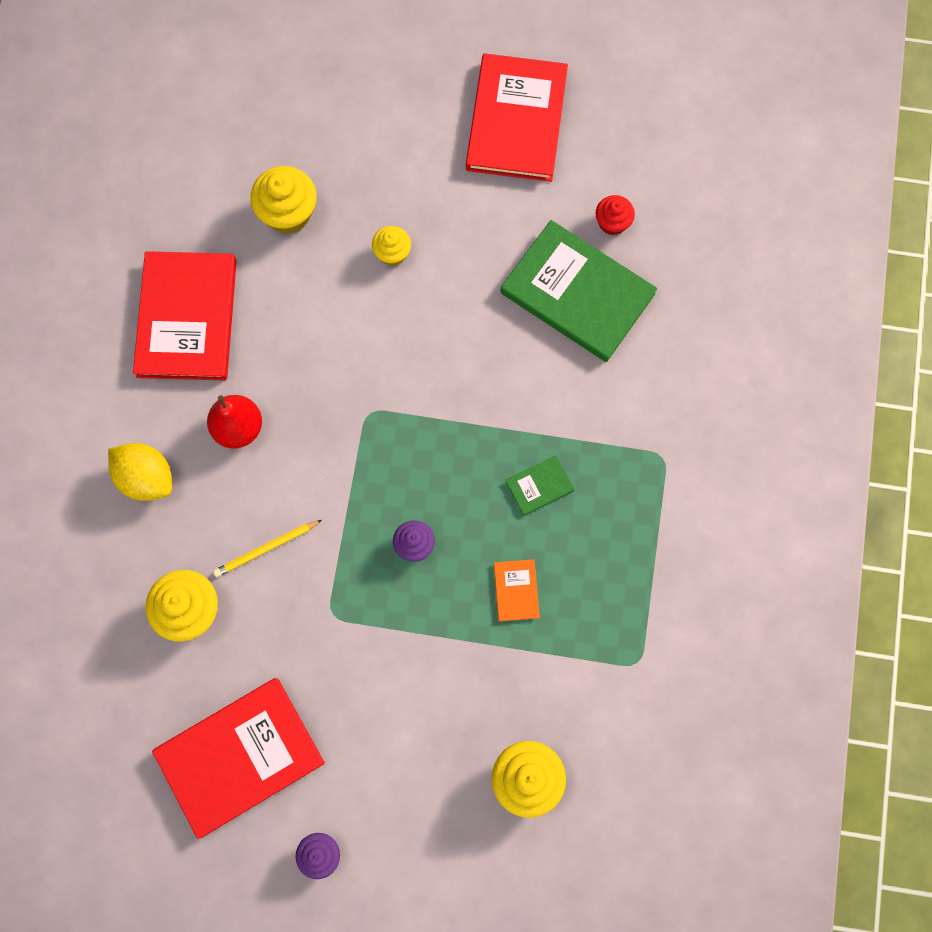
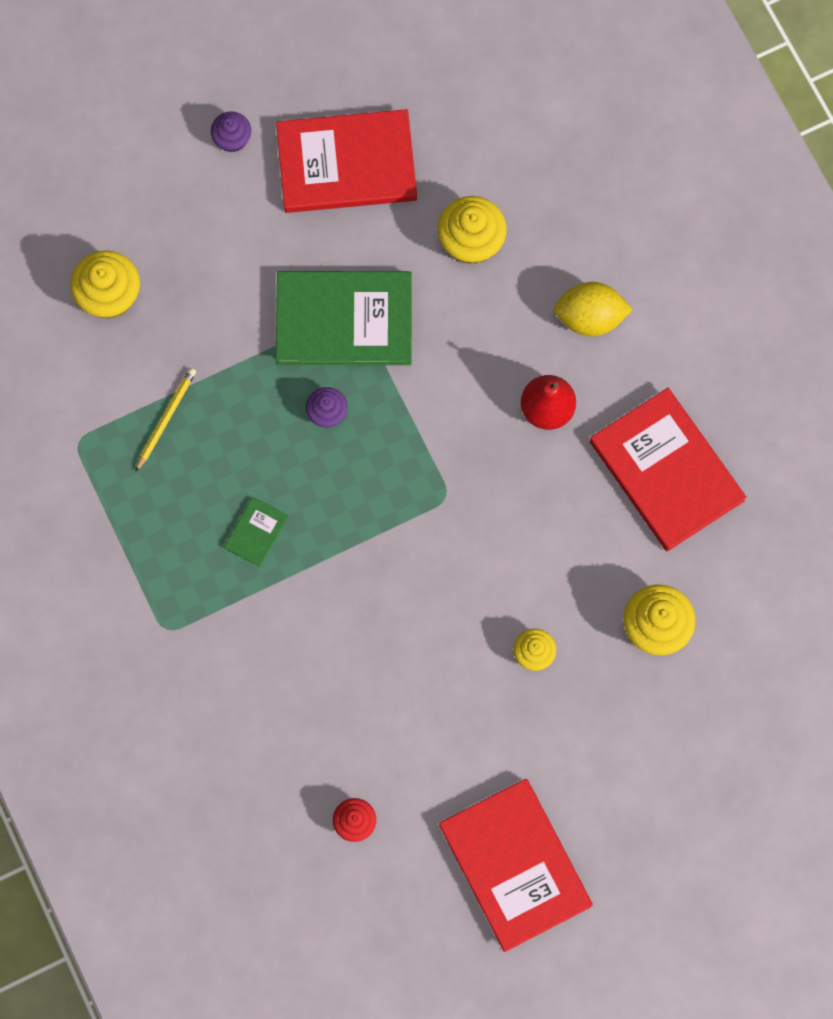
camera: 145 degrees right, 0 degrees up
(239, 756) = (346, 164): red book -> red book turned 60 degrees clockwise
(266, 549) = (446, 328): yellow pencil -> yellow pencil (166, 418)
(516, 590) = (217, 433): orange book -> none
(577, 293) = (340, 729): green book -> green book (344, 320)

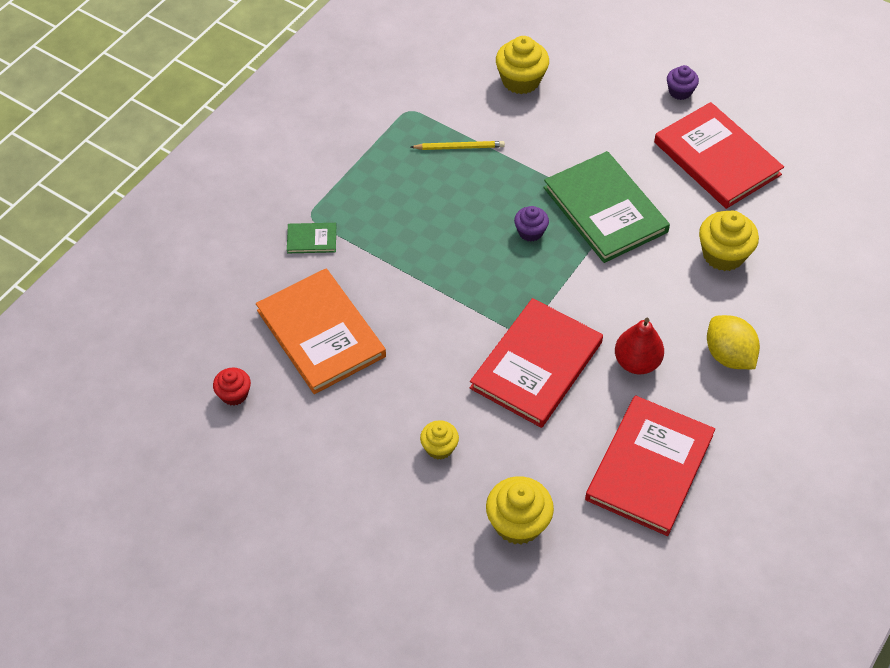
camera: 60 degrees right, 20 degrees down
(256, 532) = (414, 233): green book -> green book (311, 239)
(330, 697) = (321, 333): none -> orange book
(515, 865) = (261, 519): red book -> red book (536, 365)

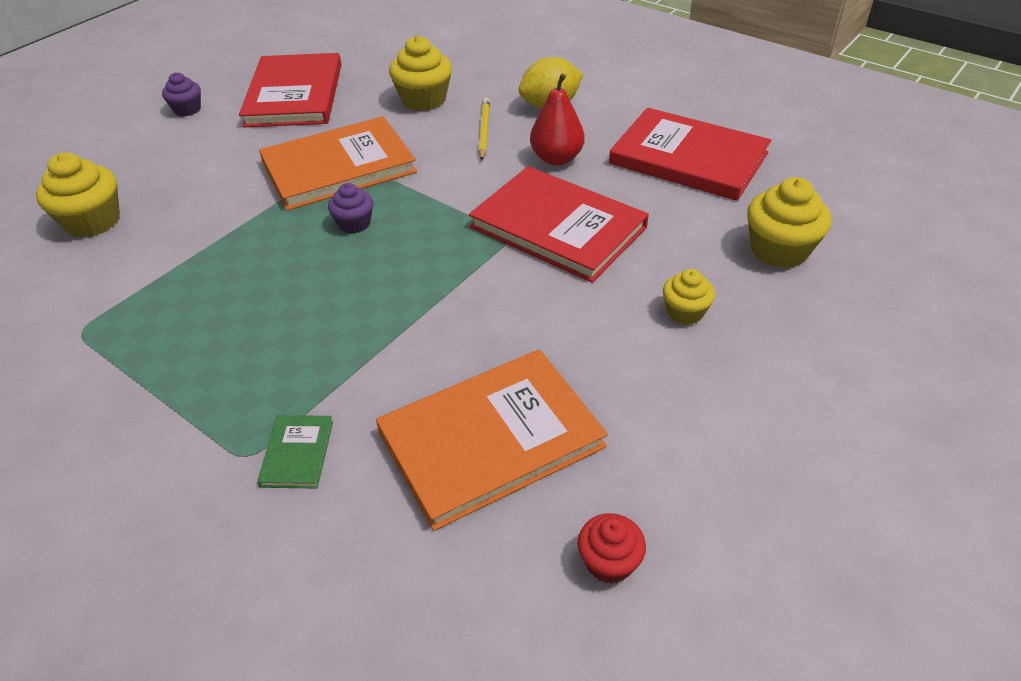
camera: 85 degrees left, 10 degrees down
(459, 147) = (182, 281): yellow pencil -> yellow pencil (484, 130)
(605, 209) = (338, 167): green book -> orange book
(716, 158) = (295, 95): red book -> red book turned 60 degrees counterclockwise

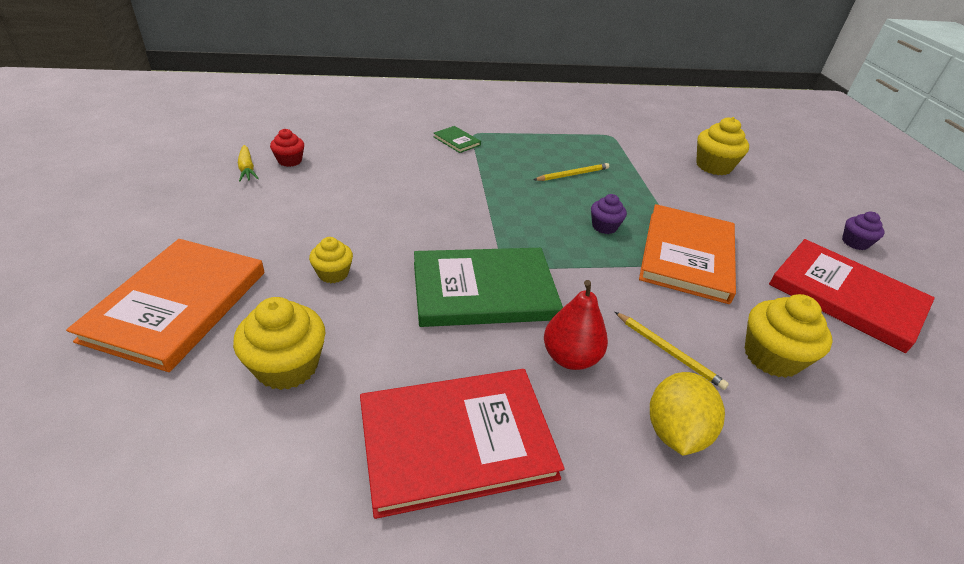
camera: 130 degrees right, 5 degrees down
(261, 297) = (573, 174): none -> yellow pencil
(490, 439) = (383, 173): orange book -> orange book (177, 305)
(558, 227) = (484, 291): red book -> green book
(694, 581) = (247, 168): none -> yellow carrot

